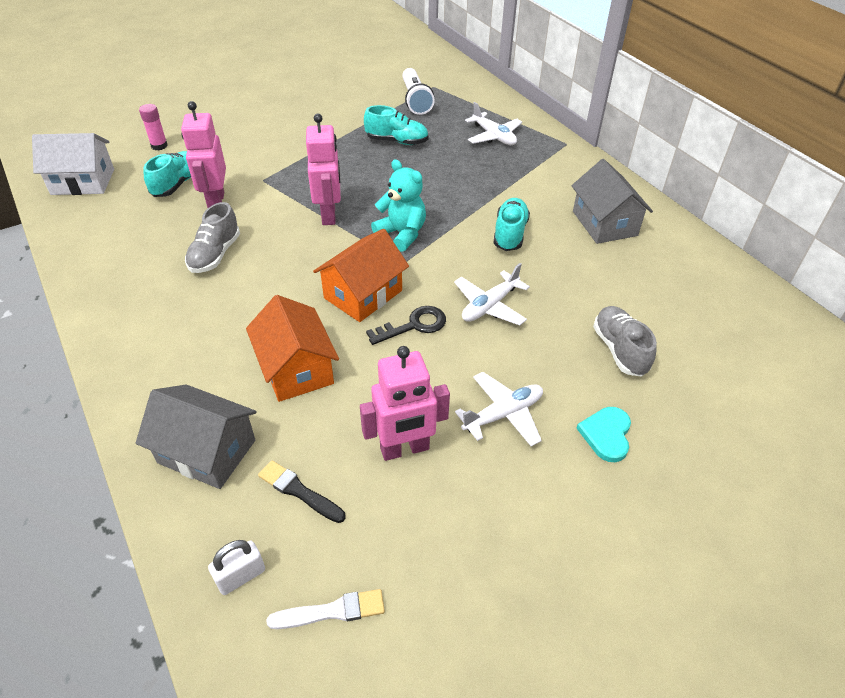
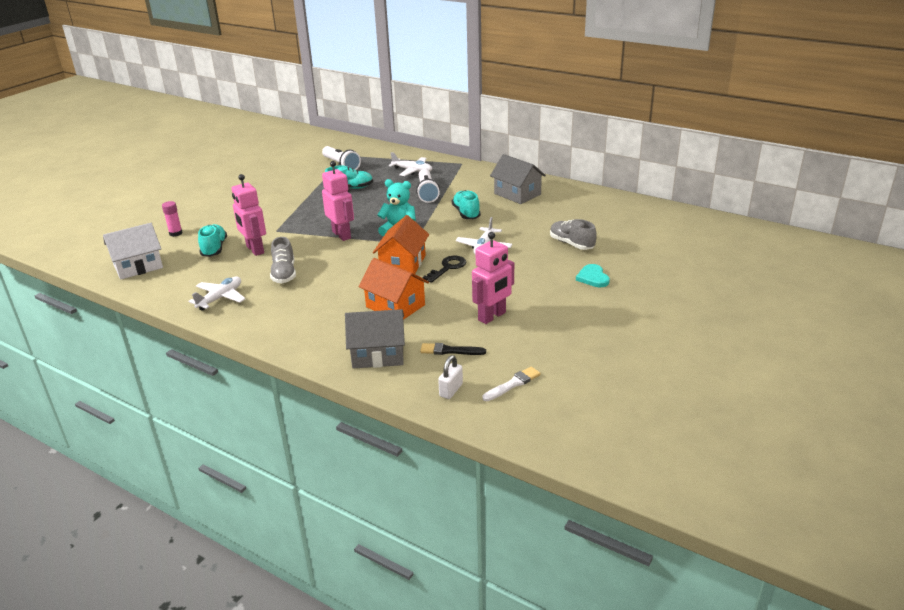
camera: 25 degrees left, 15 degrees down
(484, 180) = (427, 193): none -> white flashlight
(503, 414) = (532, 287): white plane -> white plane (220, 298)

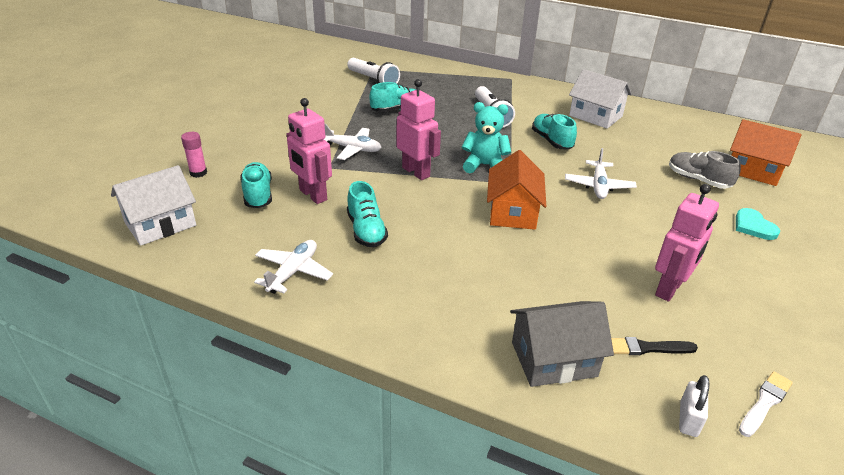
camera: 10 degrees left, 5 degrees up
(284, 274) = (366, 231): grey shoe -> turquoise shoe
(395, 306) = (536, 276): orange house -> orange house (753, 170)
(412, 171) = (460, 87): white plane -> white plane (352, 149)
(447, 268) = (571, 216): black key -> none
(517, 194) = (595, 116): grey house -> white house

